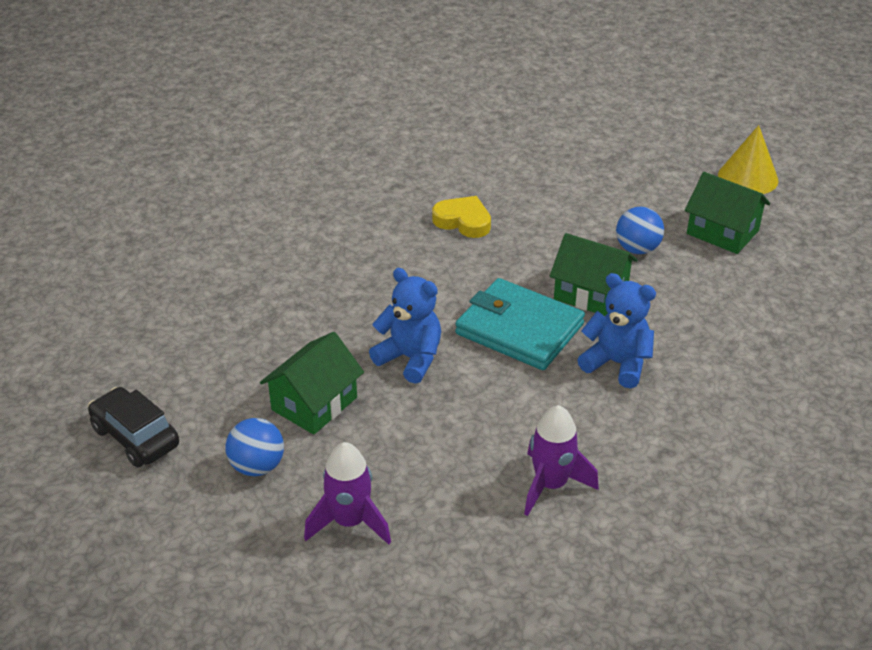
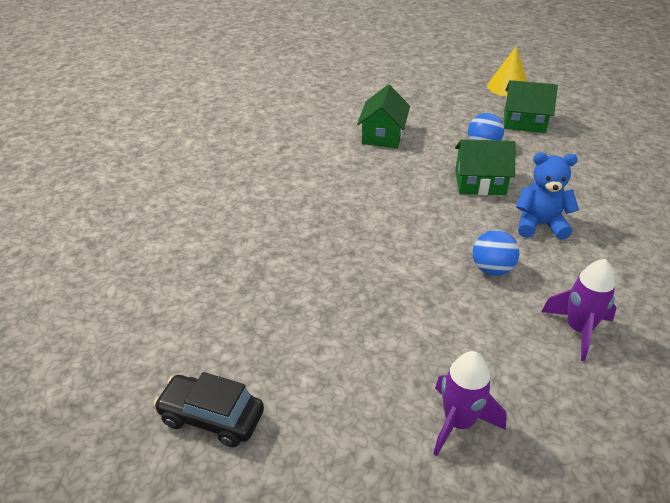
camera: 25 degrees left, 0 degrees up
(257, 466) = (342, 403): blue ball -> blue ball (492, 269)
(314, 403) = (349, 329): green house -> green house (383, 135)
(410, 358) = (395, 268): blue teddy bear -> none
(463, 221) = (352, 159): yellow heart -> none
(519, 329) = (454, 221): turquoise wallet -> none

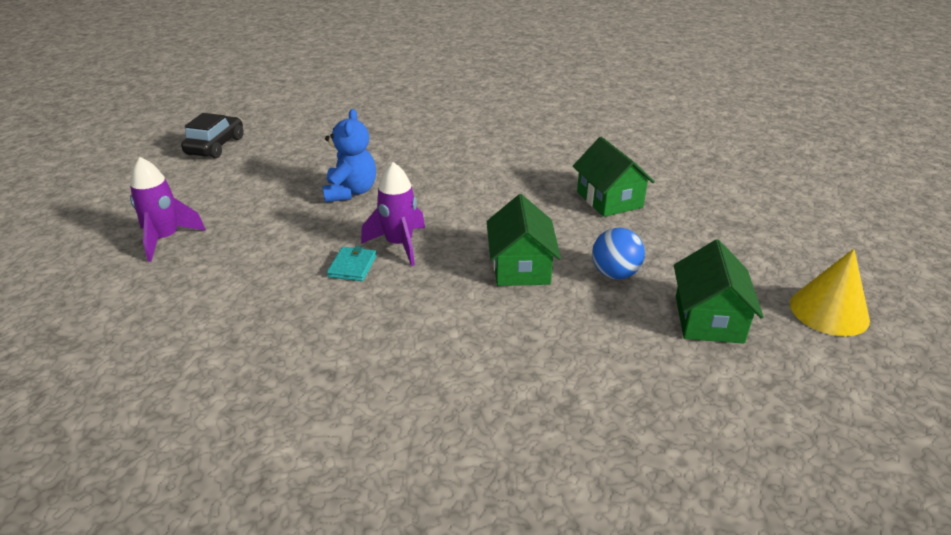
camera: 85 degrees right, 5 degrees down
(383, 135) = (609, 199): green house -> green house turned 60 degrees clockwise
(492, 269) = (352, 266): blue ball -> turquoise wallet
(540, 225) = (435, 308): blue teddy bear -> blue teddy bear (350, 192)
(578, 330) = (248, 317): purple rocket -> purple rocket (399, 245)

